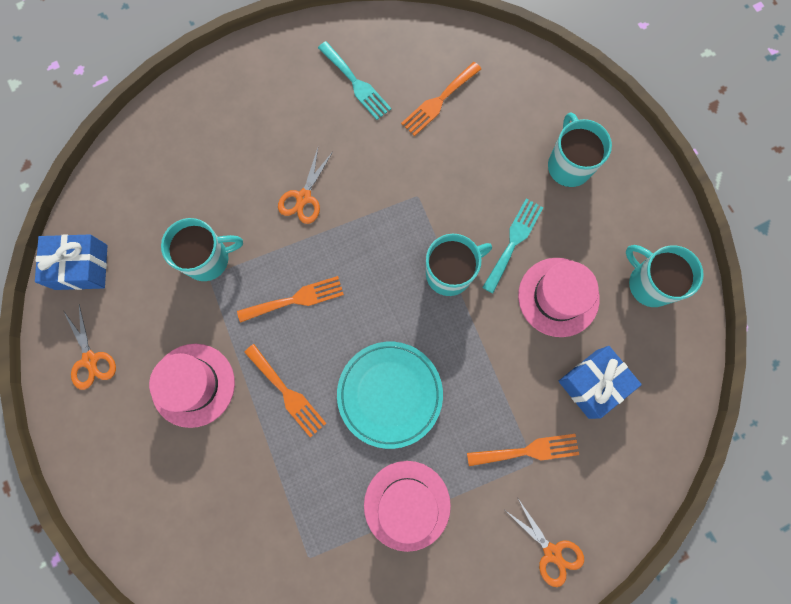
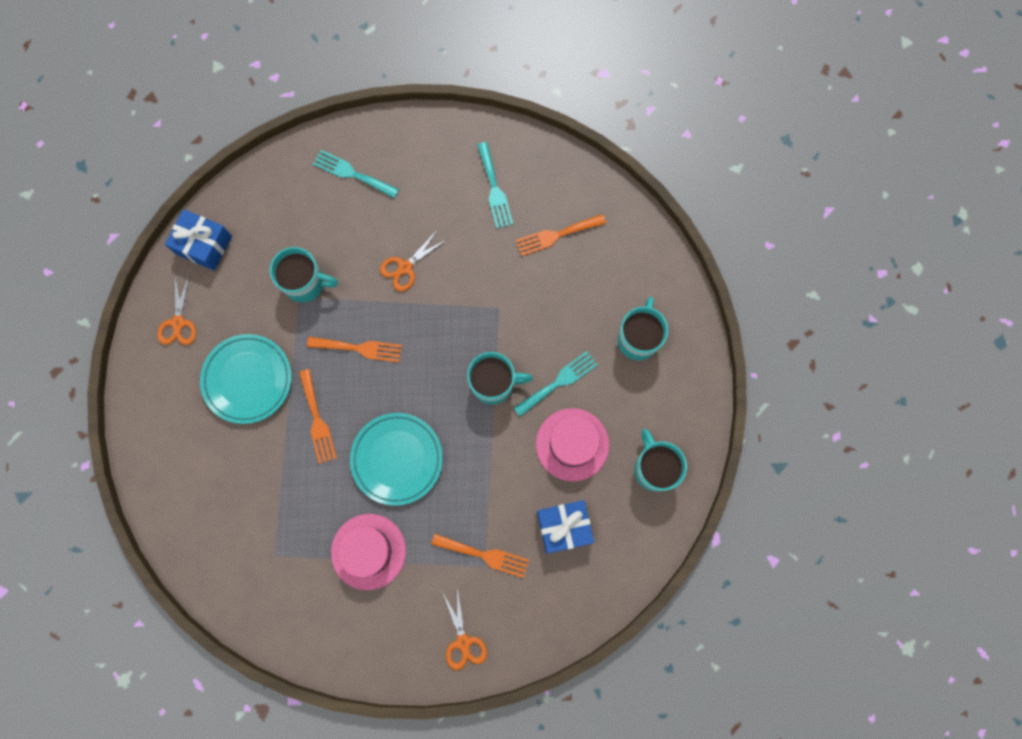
camera: 25 degrees right, 0 degrees up
(193, 385) = (248, 380): pink hat -> turquoise plate
(204, 129) = (352, 173): none -> turquoise fork

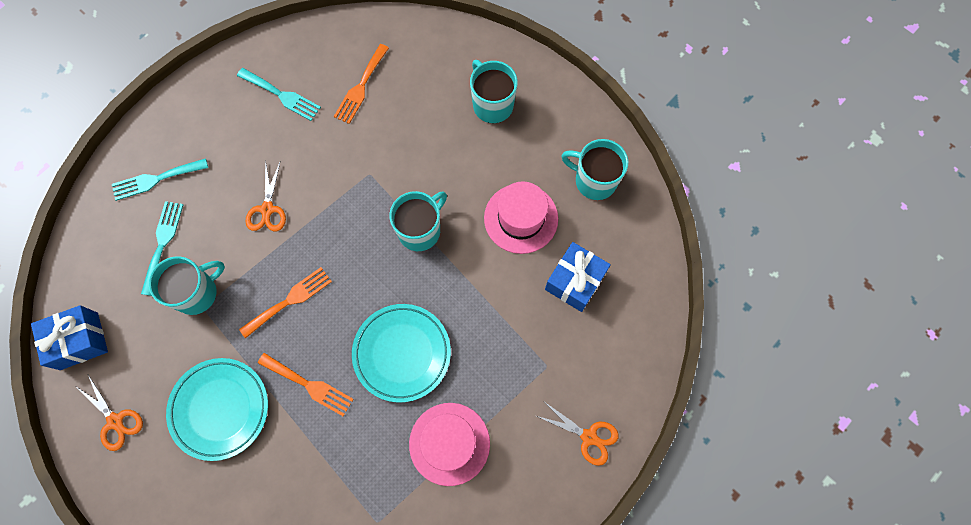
camera: 45 degrees left, 5 degrees down
(484, 555) = (539, 358): orange fork -> none
(559, 382) = (466, 185): turquoise fork -> turquoise fork (162, 243)

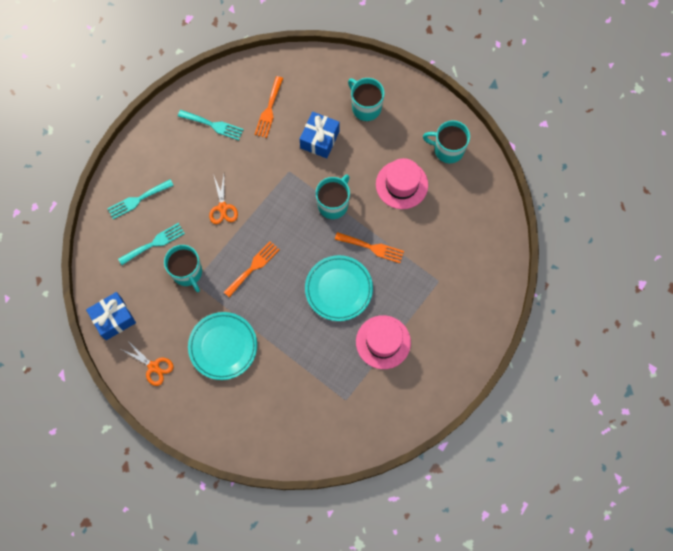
camera: 10 degrees left, 0 degrees up
(162, 243) = (154, 243): turquoise fork -> turquoise fork turned 60 degrees clockwise
(197, 292) = (187, 273): turquoise mug -> turquoise mug turned 105 degrees clockwise
(309, 385) = (280, 321): orange fork -> orange fork (372, 248)
(575, 281) = (447, 221): blue gift -> blue gift (319, 139)
(589, 437) = (475, 322): orange scissors -> none

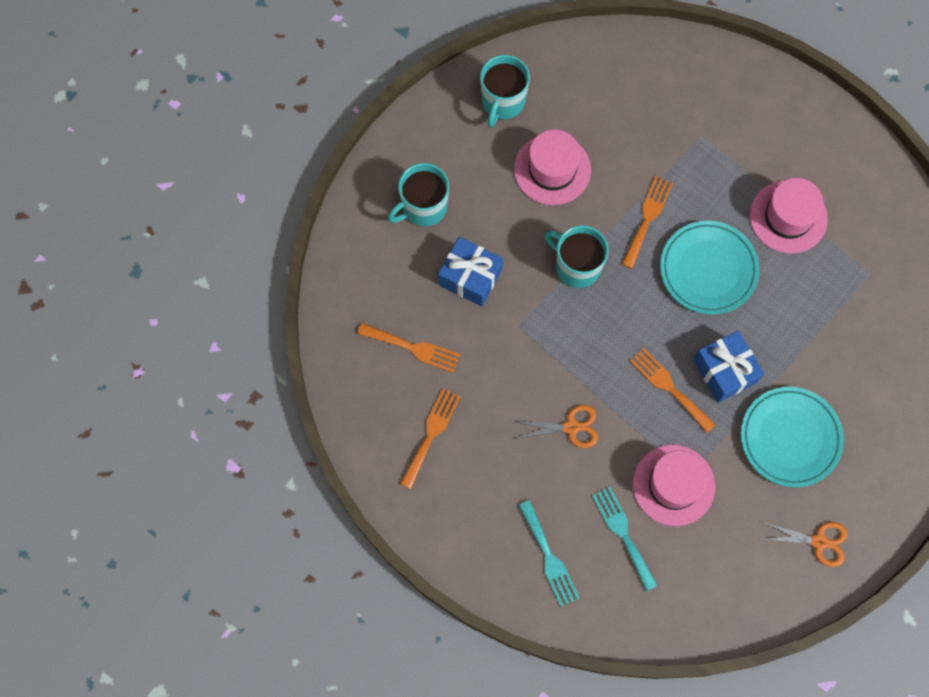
camera: 85 degrees left, 0 degrees up
(114, 319) = (742, 600): blue gift -> blue gift (725, 371)
(153, 367) = (819, 542): orange scissors -> orange scissors turned 60 degrees clockwise
(187, 273) = (673, 485): turquoise mug -> pink hat
(213, 125) = (431, 434): turquoise fork -> orange fork

